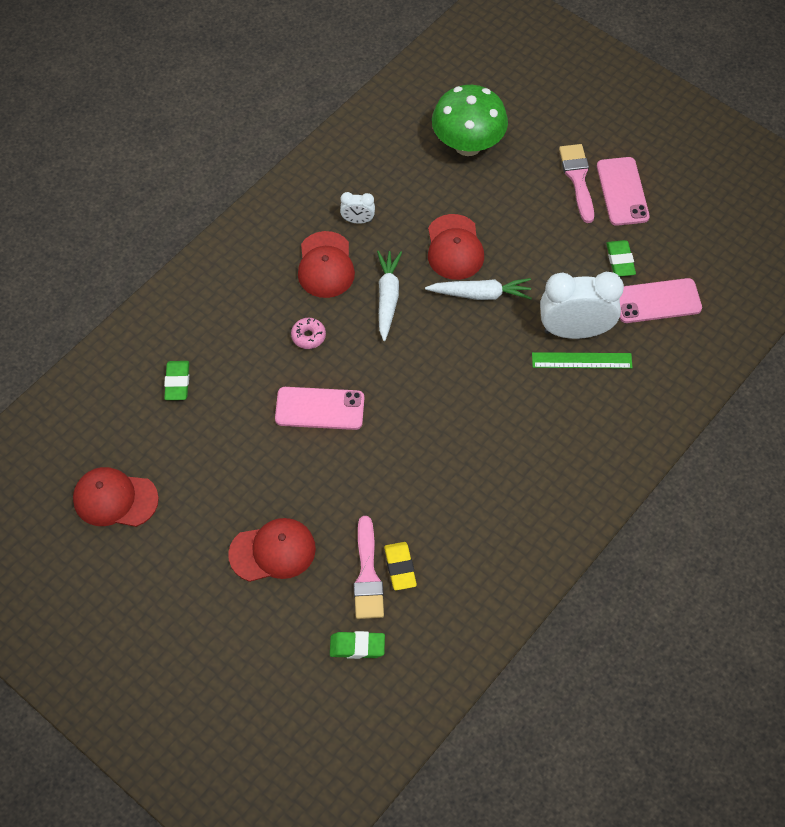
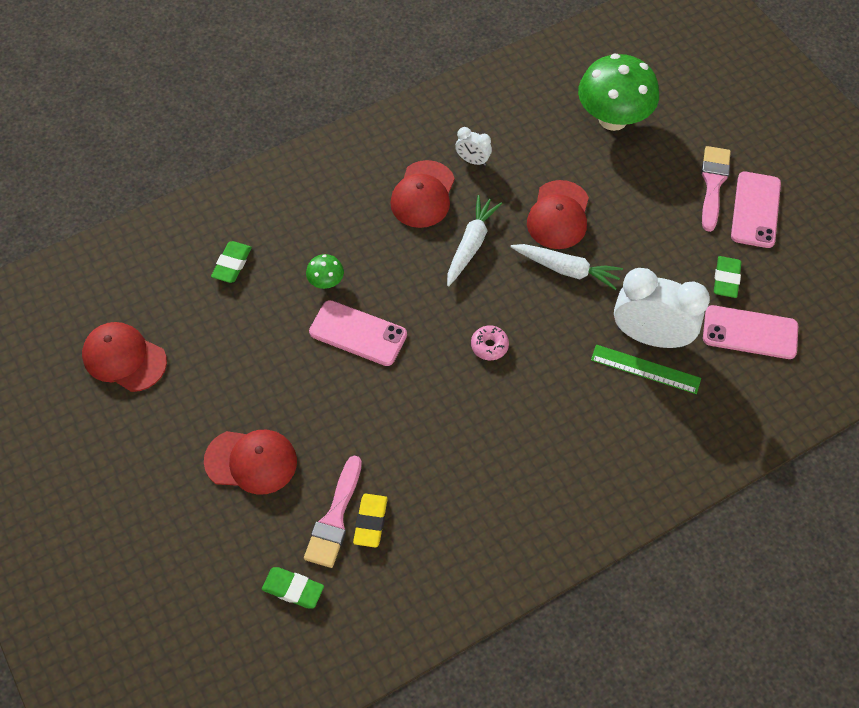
camera: 20 degrees right, 0 degrees up
(271, 372) = (326, 282): none -> green mushroom
(308, 336) = (377, 258): pink donut -> pink donut (489, 346)

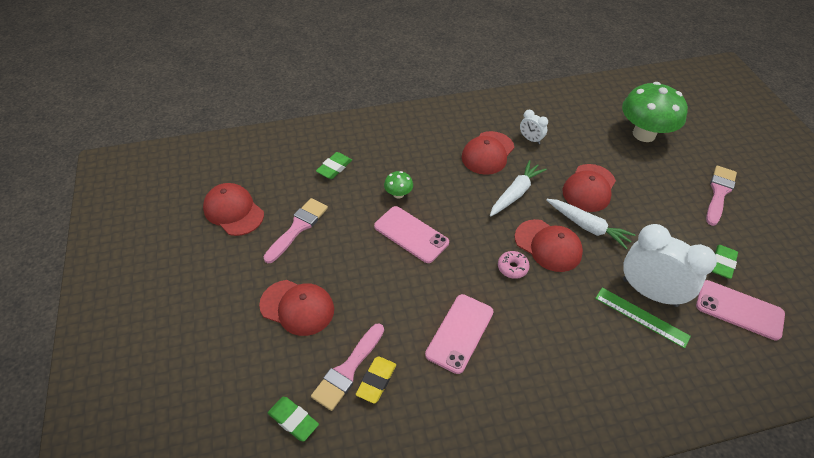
camera: 15 degrees right, 10 degrees down
(215, 360) = (298, 228): none -> pink brush
(525, 306) = (548, 245): none -> red cap
(755, 210) = (753, 218): pink phone -> pink phone (459, 333)

